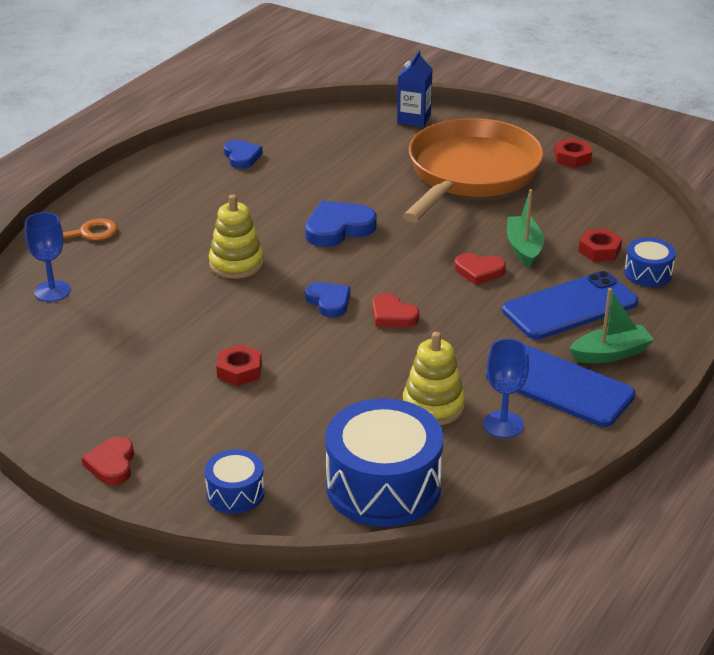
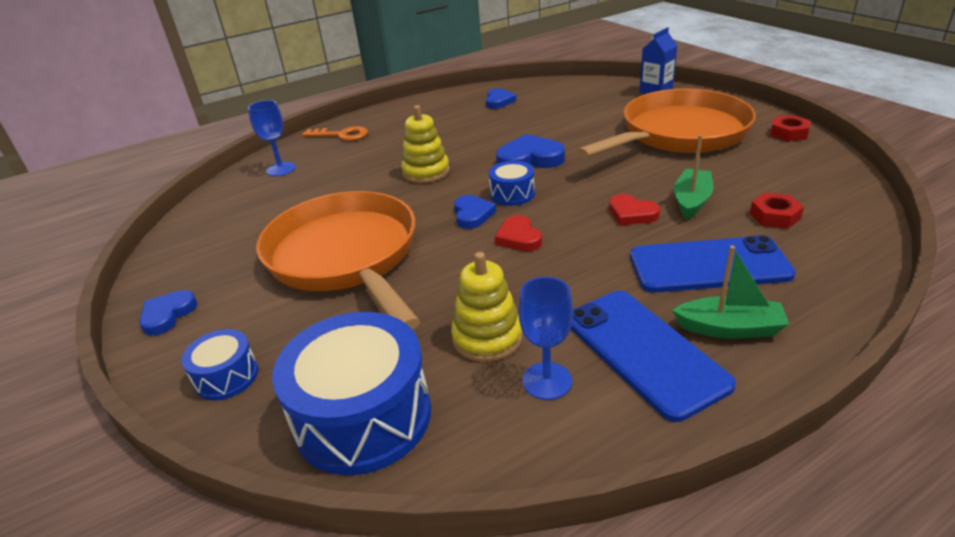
camera: 30 degrees right, 0 degrees up
(111, 464) = (167, 315): red heart -> blue heart
(239, 371) = (346, 257): red nut -> orange pan
(648, 273) = (822, 248): blue drum -> blue drum (512, 194)

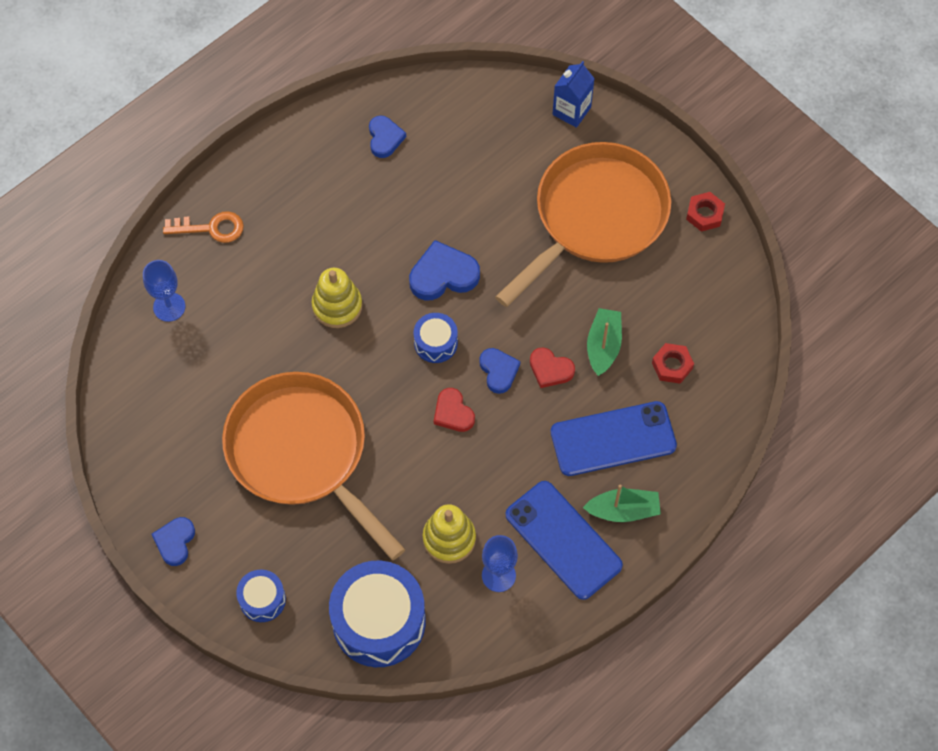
camera: 15 degrees left, 30 degrees up
(472, 214) = (403, 380): blue heart -> blue heart (498, 371)

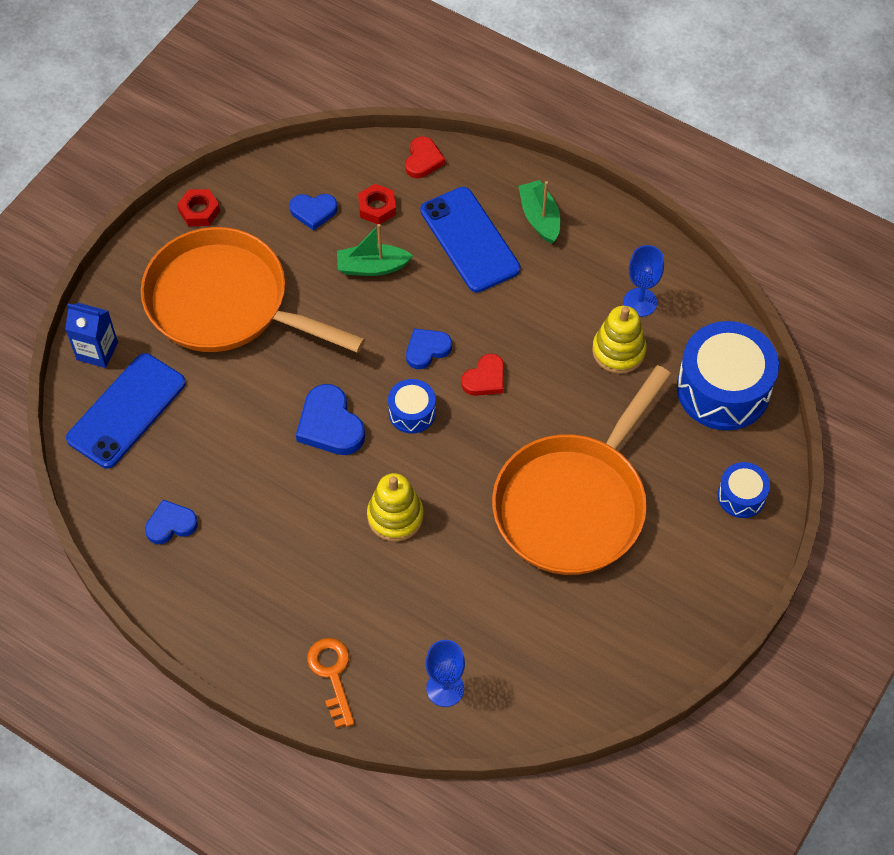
camera: 105 degrees left, 5 degrees down
(175, 542) = (712, 596): blue heart -> blue heart (313, 211)
(550, 369) = (411, 306): red heart -> red heart (423, 160)
(563, 540) = (586, 258): blue phone -> blue phone (127, 411)

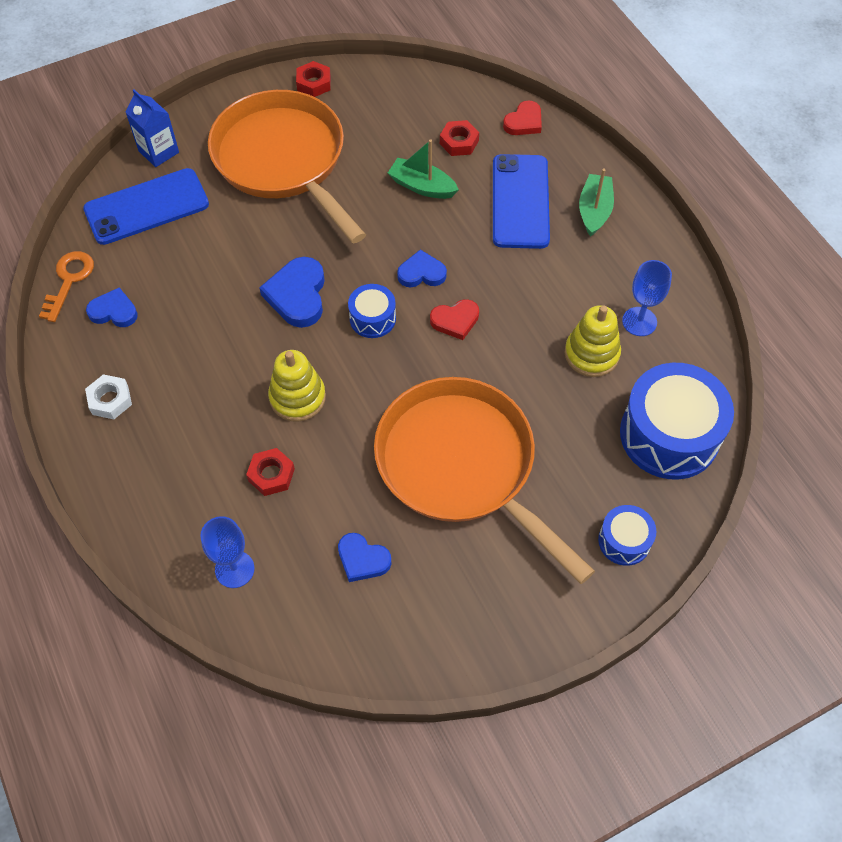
camera: 30 degrees right, 0 degrees up
(229, 605) = (110, 400): none -> white nut
(313, 211) = (404, 122): blue heart -> blue heart (362, 559)
(332, 674) = (149, 503): orange key -> orange key (69, 280)
(420, 594) = (271, 475): none -> red nut
(575, 503) = (462, 466): orange pan -> orange pan turned 75 degrees clockwise

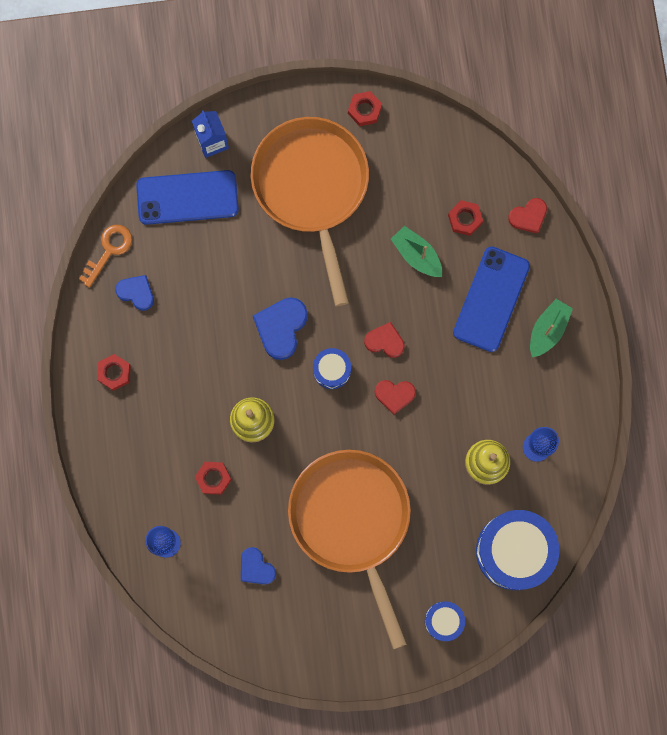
camera: 20 degrees right, 20 degrees up
(110, 400) = (114, 373): white nut -> red nut
(421, 273) = (385, 341): blue heart -> red heart

